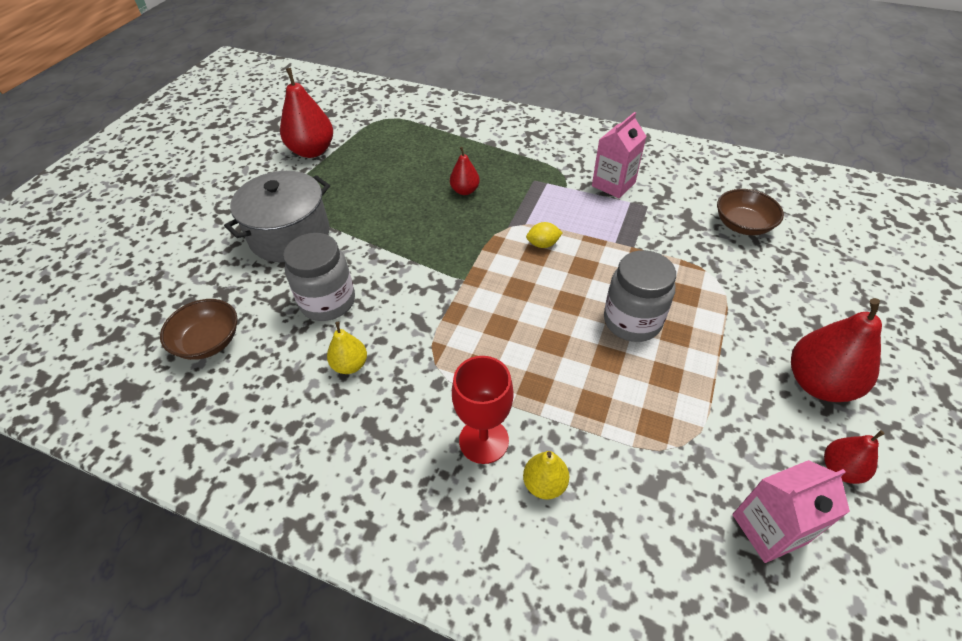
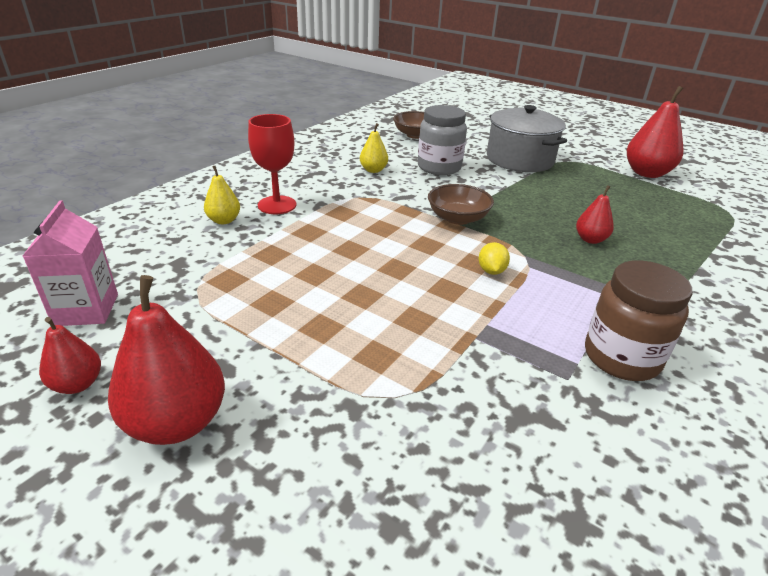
camera: 100 degrees right, 15 degrees down
(613, 184) = (621, 357): pink carton -> brown jar
(632, 321) = (353, 301): grey jar -> none
(742, 225) = (514, 487): brown bowl -> brown bowl (458, 218)

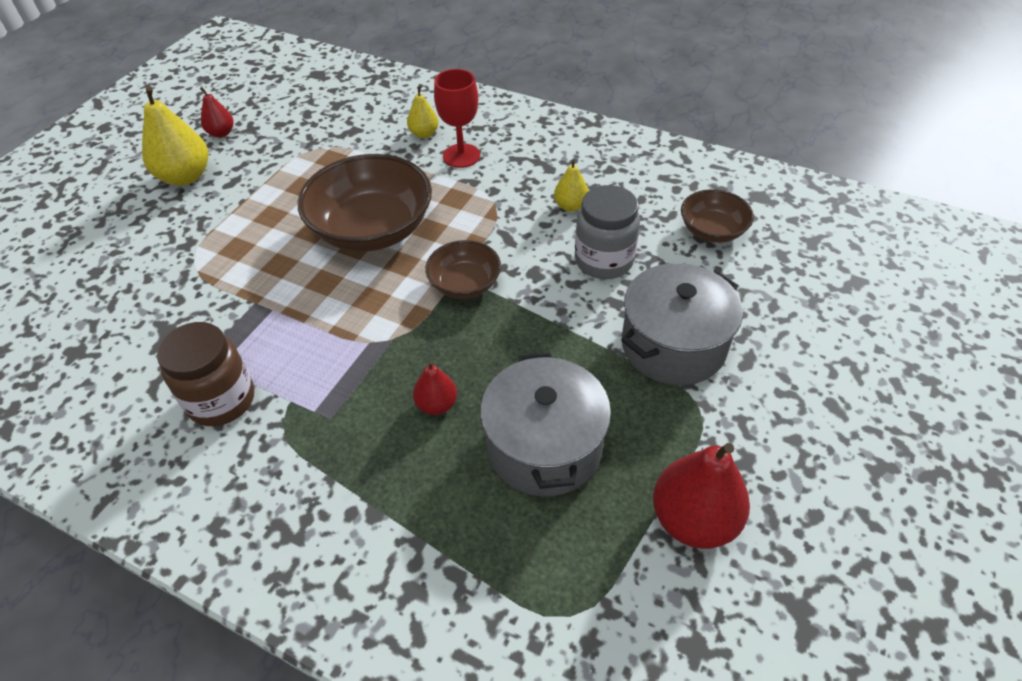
camera: 85 degrees right, 15 degrees up
(86, 310) = (292, 112): pink carton -> none
(177, 422) = (185, 177): red pear -> yellow pear
(371, 258) = (372, 229): none -> brown bowl
(491, 271) = (357, 312): yellow lemon -> none
(614, 205) = (544, 446): none -> grey pot

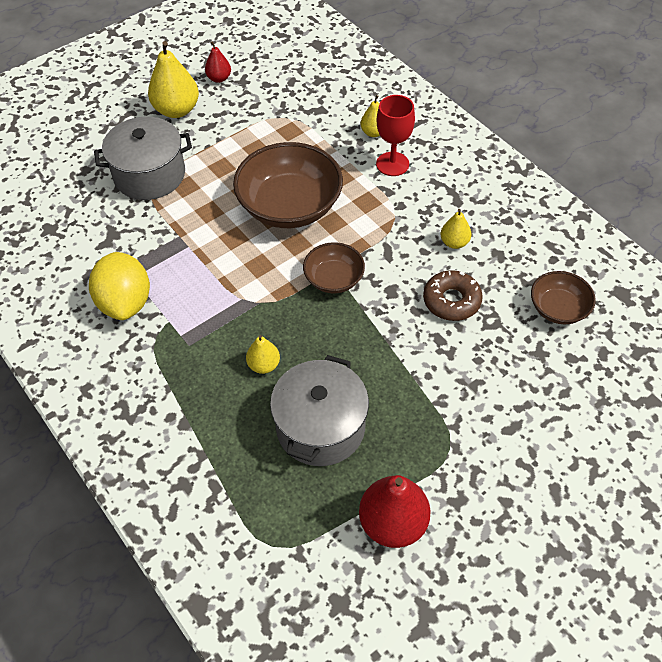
camera: 25 degrees right, 5 degrees up
(221, 400) = (125, 302): brown jar -> yellow lemon
(437, 404) = (264, 365): red pear -> yellow pear
(603, 261) = (451, 301): grey jar -> brown donut
(673, 345) = (462, 392): grey pot -> grey pot (149, 175)

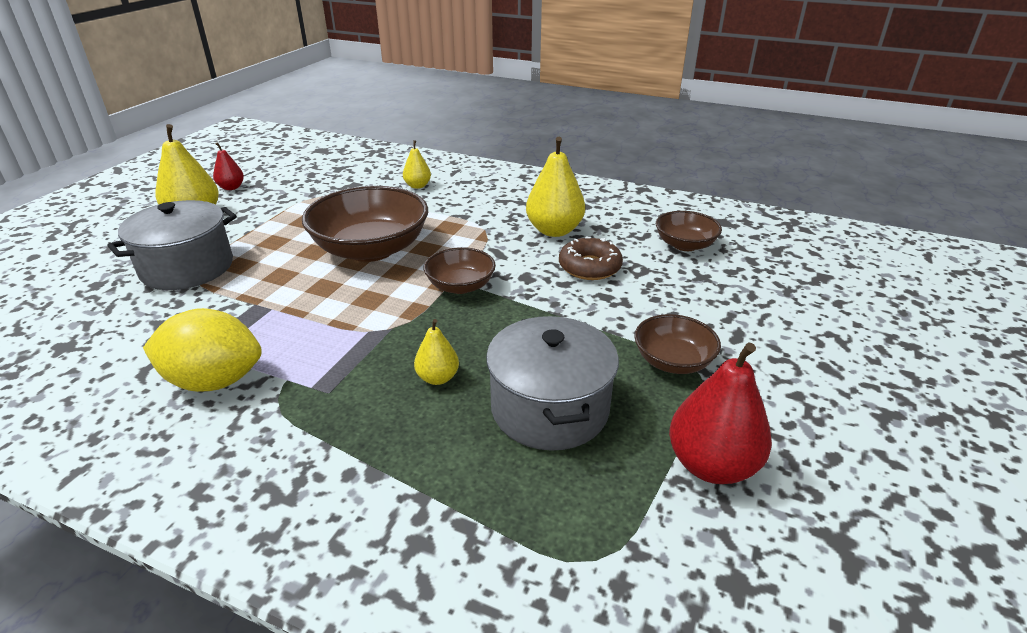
camera: 30 degrees left, 20 degrees down
(125, 302) = (214, 381): yellow lemon -> yellow lemon turned 45 degrees counterclockwise
(392, 164) = (452, 199): red goblet -> none
(439, 428) = (673, 361): none -> brown bowl
(454, 242) = (554, 230): yellow pear -> yellow pear, size x1.84

